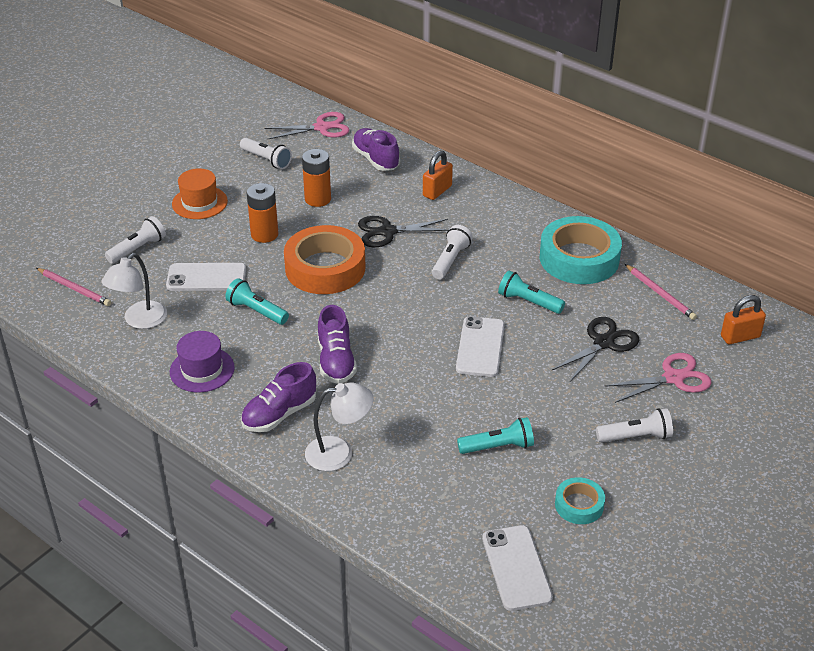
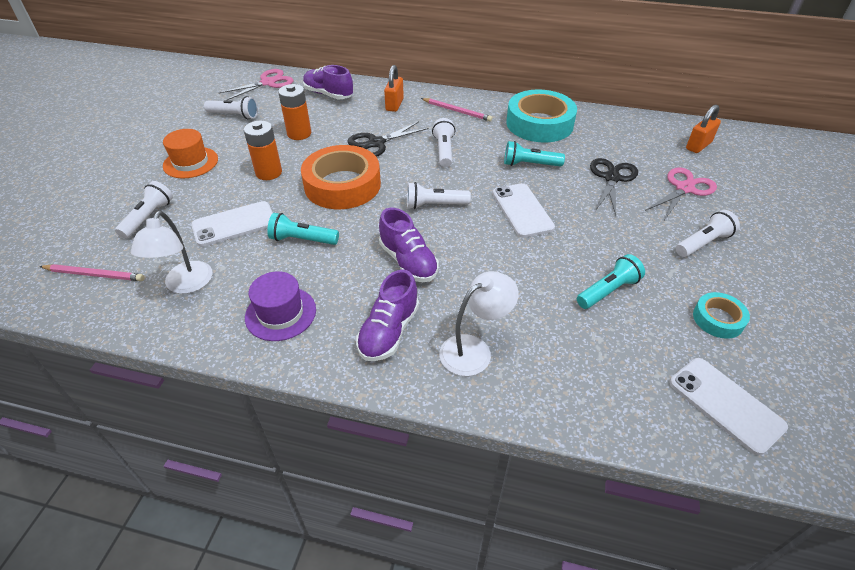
camera: 25 degrees left, 5 degrees up
(399, 315) = (435, 205): none -> white flashlight
(660, 294) = (617, 132): pink pencil -> pink pencil (457, 111)

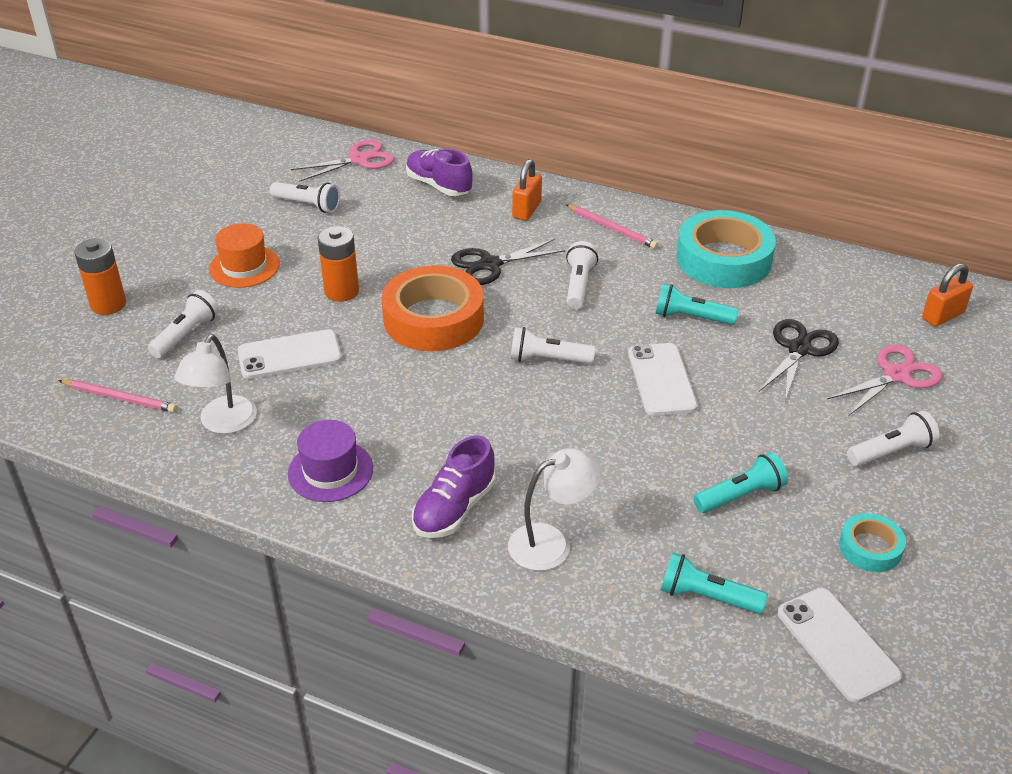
camera: 10 degrees right, 5 degrees down
(299, 134) = (389, 240): orange battery -> orange battery (108, 304)
(302, 239) = (370, 385): turquoise flashlight -> turquoise flashlight (707, 596)
(408, 262) = (496, 428): purple shoe -> none

